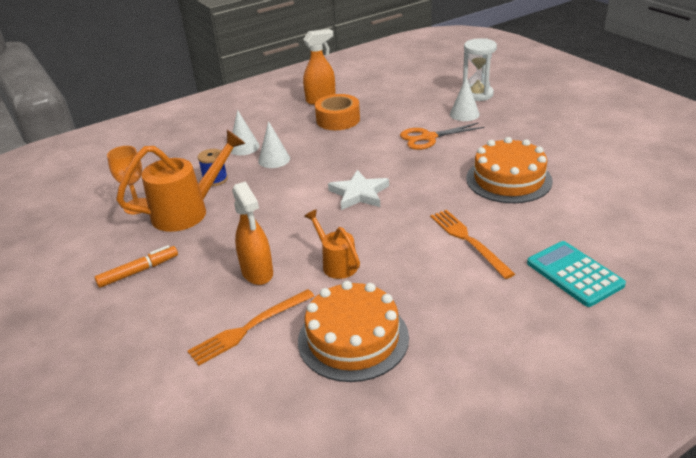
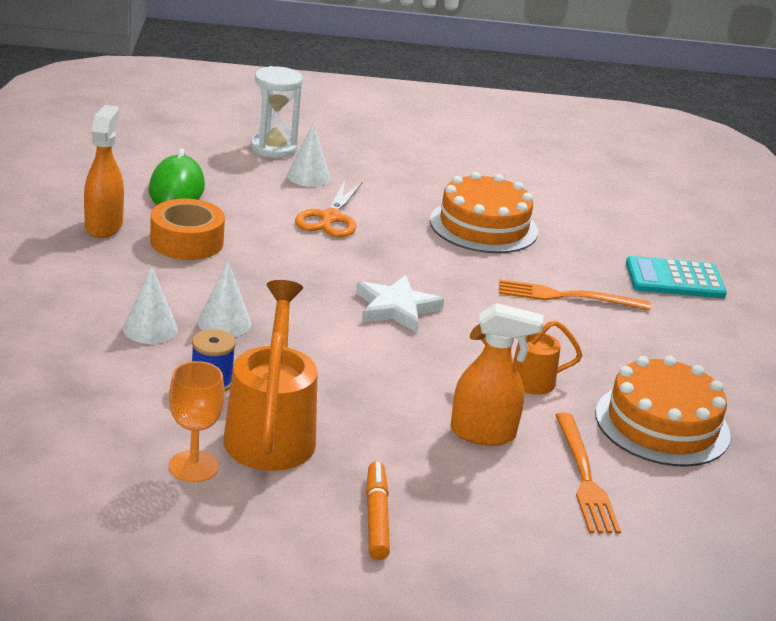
camera: 65 degrees left, 5 degrees down
(386, 96) = (176, 189): none -> green mouse

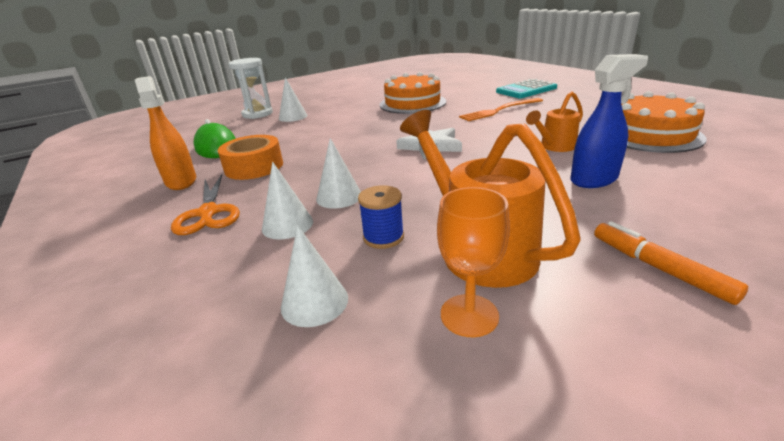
camera: 25 degrees left, 0 degrees up
(105, 402) = (314, 302): none -> white cone
(330, 218) = (330, 126): orange scissors -> orange scissors (208, 213)
(483, 434) = (594, 179): orange spray bottle -> blue spray bottle
(584, 477) = (685, 173): orange fork -> none

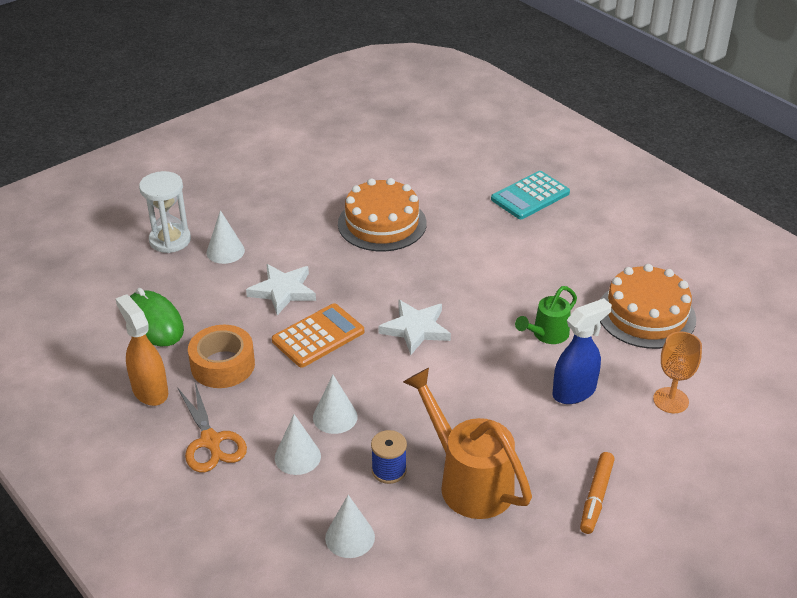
camera: 10 degrees left, 10 degrees up
(326, 131) = (283, 291): none -> white star
(344, 151) = (318, 336): none -> orange calculator
(469, 315) = (462, 543): orange goblet -> orange goblet (670, 400)
(499, 110) = (493, 251): orange fork -> none
(554, 147) = (547, 334): orange watering can -> green watering can
(658, 268) = (596, 497): orange marker -> orange marker turned 120 degrees counterclockwise

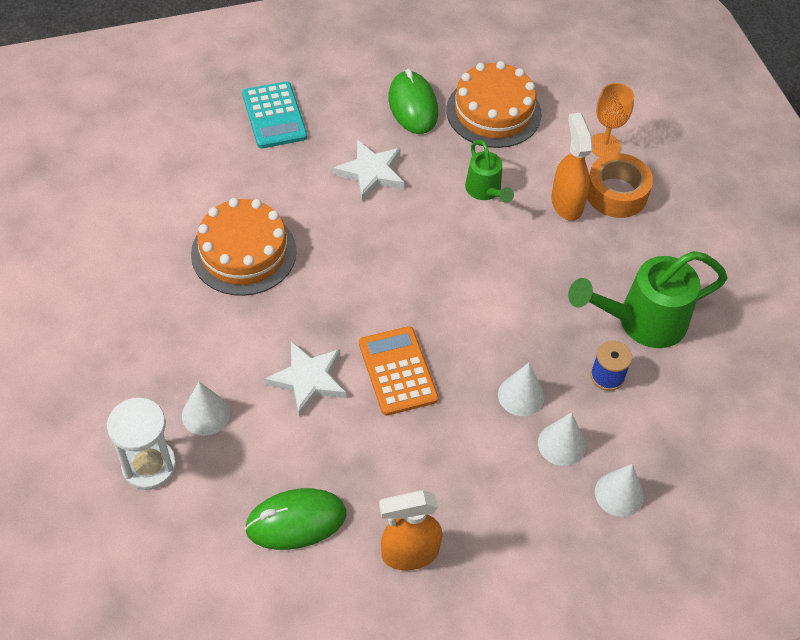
camera: 70 degrees left, 15 degrees up
(210, 441) = (510, 514): orange scissors -> none
(223, 365) = (401, 471): orange tape -> orange tape (616, 193)
(350, 537) = (675, 434): white cone -> white cone (619, 494)
(416, 329) = (428, 286): white star -> white star (371, 172)
(469, 481) = (642, 321): orange watering can -> green watering can
(574, 391) = (566, 203): blue spray bottle -> orange spray bottle
(596, 497) = (691, 242): orange marker -> none
(608, 265) = (413, 106): none -> green mouse

